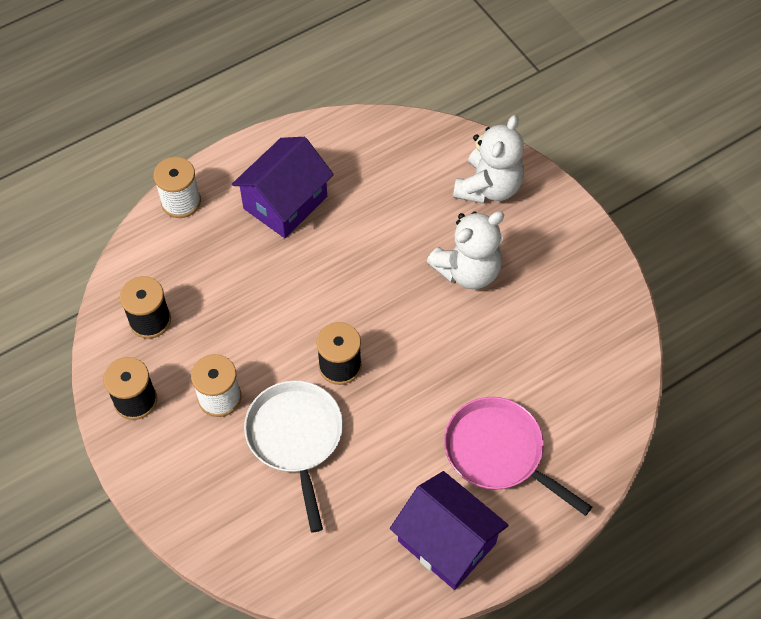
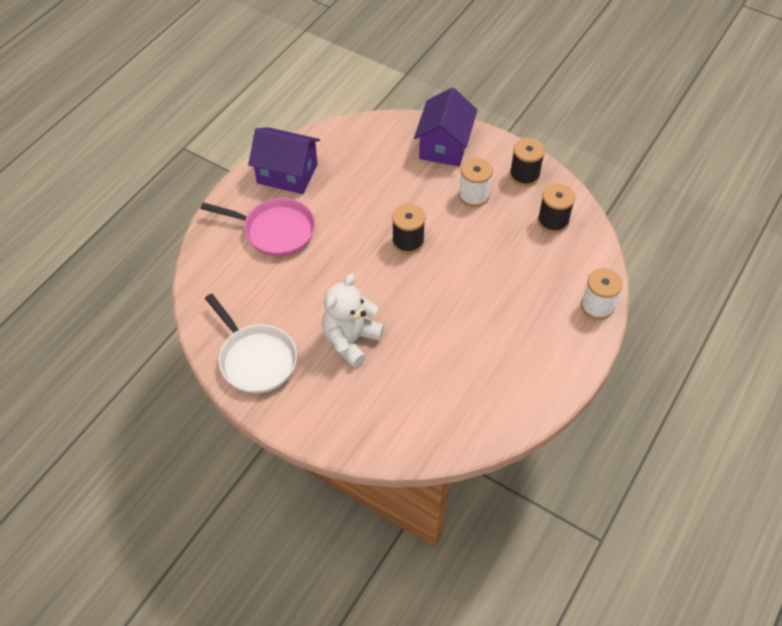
camera: 155 degrees right, 5 degrees down
(285, 202) = (520, 337): purple house -> purple house (444, 145)
(296, 438) = (410, 192): white pan -> white pan (255, 359)
(488, 187) = (366, 416): white teddy bear -> none

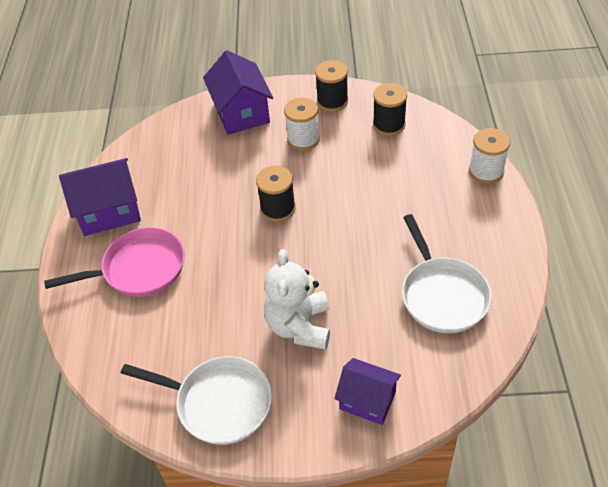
camera: 30 degrees left, 5 degrees down
(354, 421) = (367, 400): none -> purple house
(473, 381) = (442, 295): none -> white pan

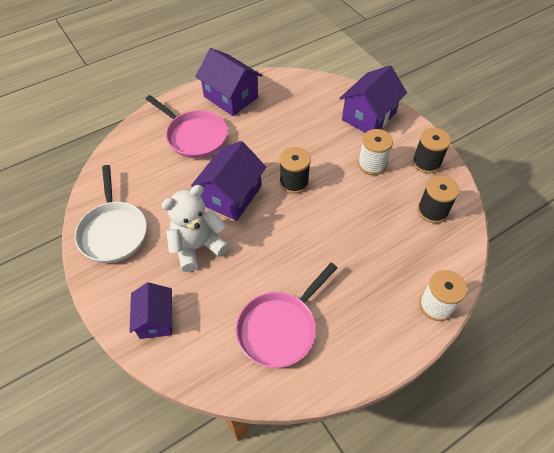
camera: 55 degrees right, 5 degrees up
(254, 269) = (231, 195): none -> purple house
(442, 295) = (280, 328): white pan -> pink pan

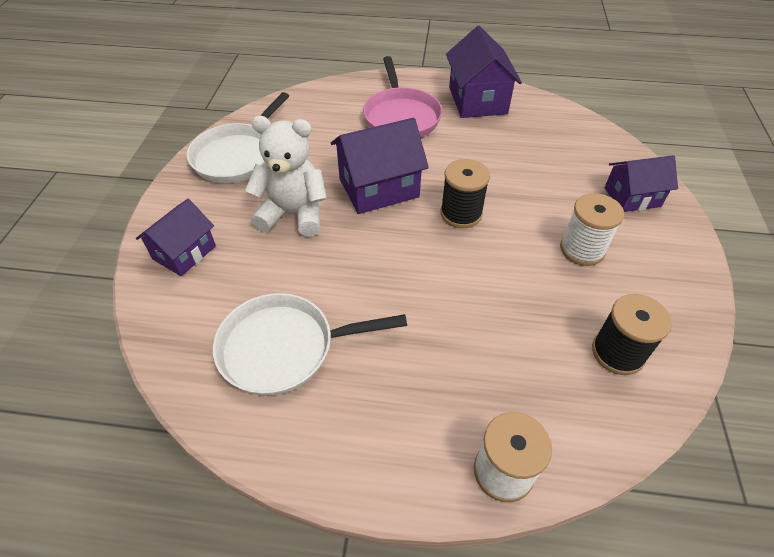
camera: 40 degrees right, 5 degrees down
(280, 328) = (284, 348): pink pan -> white pan
(369, 116) = (632, 197): purple house -> purple house, size x0.66
(426, 163) = (667, 291): black spool -> none

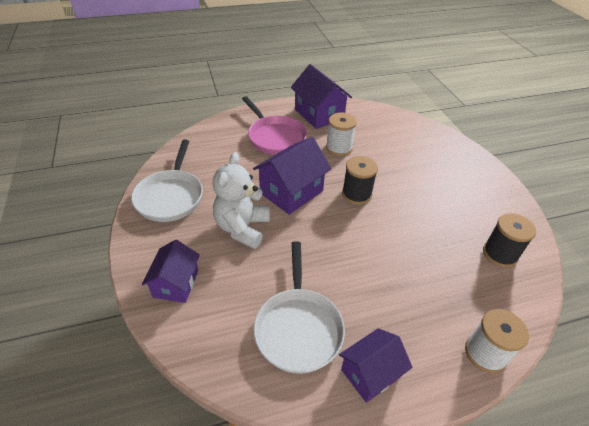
camera: 25 degrees left, 5 degrees down
(284, 348) = (298, 328): white pan -> white pan turned 60 degrees counterclockwise
(293, 214) = (242, 228): white teddy bear -> white teddy bear turned 60 degrees counterclockwise
(582, 249) = (442, 196): white spool -> white spool (339, 148)
(632, 197) = (448, 155): purple house -> purple house (370, 373)

